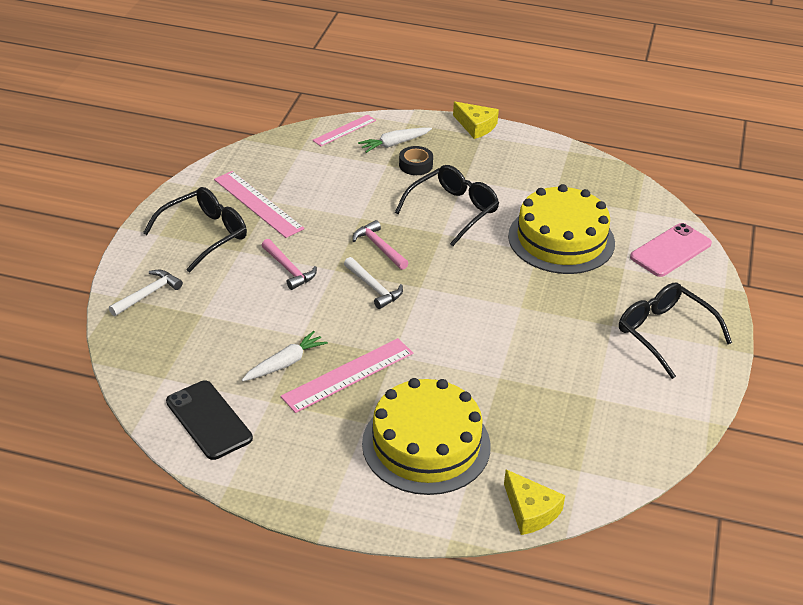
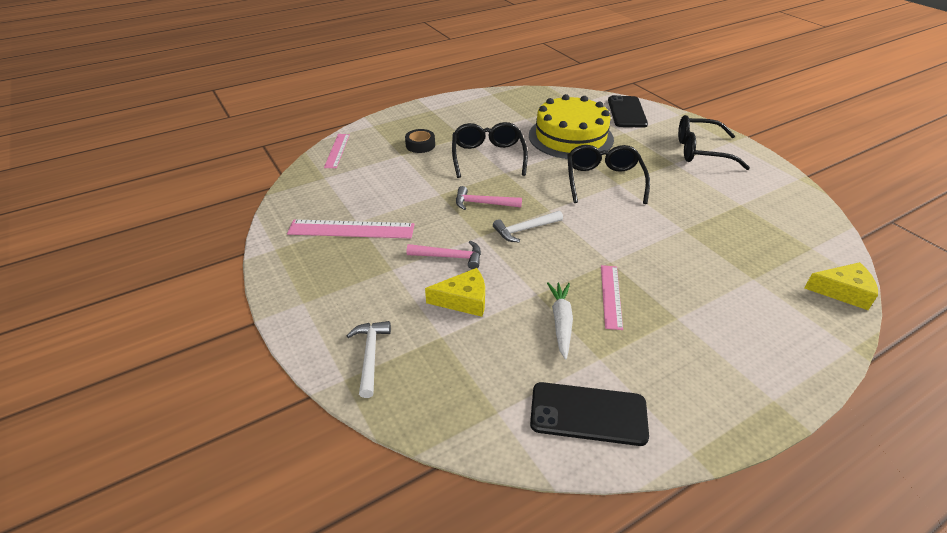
camera: 45 degrees left, 0 degrees up
(204, 235) = (344, 277): black glasses -> black glasses (604, 181)
(348, 375) = (611, 296): pink ruler -> pink ruler, size x0.64
(374, 288) = (525, 230): white hammer -> white hammer turned 150 degrees clockwise
(394, 144) = (385, 141): white carrot -> none
(426, 444) = (730, 301): yellow cake -> none
(476, 126) = (419, 107): yellow cheese -> yellow cheese (463, 300)
(670, 250) = (626, 112): pink phone -> black phone

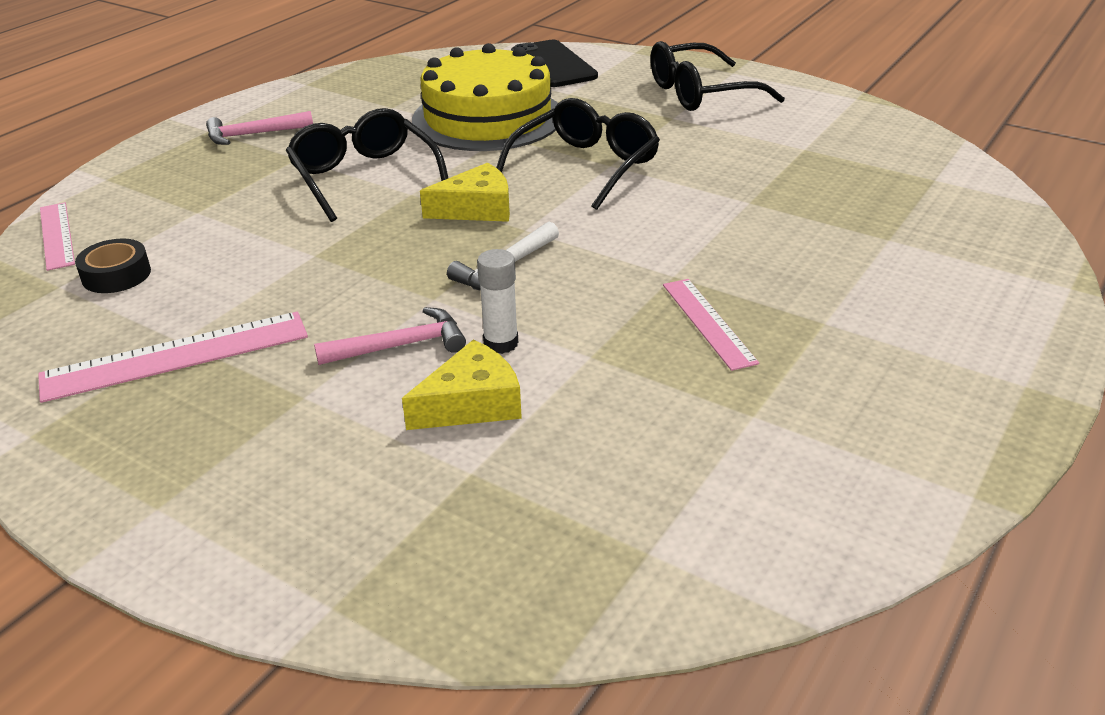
camera: 25 degrees left, 5 degrees down
(370, 355) = (357, 548): white hammer -> none
(420, 145) = (224, 188): black tape -> black tape (116, 275)
(483, 203) = (404, 249): pink hammer -> pink hammer (253, 135)
(497, 272) = (501, 343): none -> white glue stick
(561, 322) = (658, 384): white carrot -> none
(588, 414) = (791, 499): black phone -> none
(604, 181) = (584, 167): black glasses -> black glasses turned 60 degrees clockwise
(843, 291) = (1010, 222): yellow cheese -> yellow cheese (477, 208)

